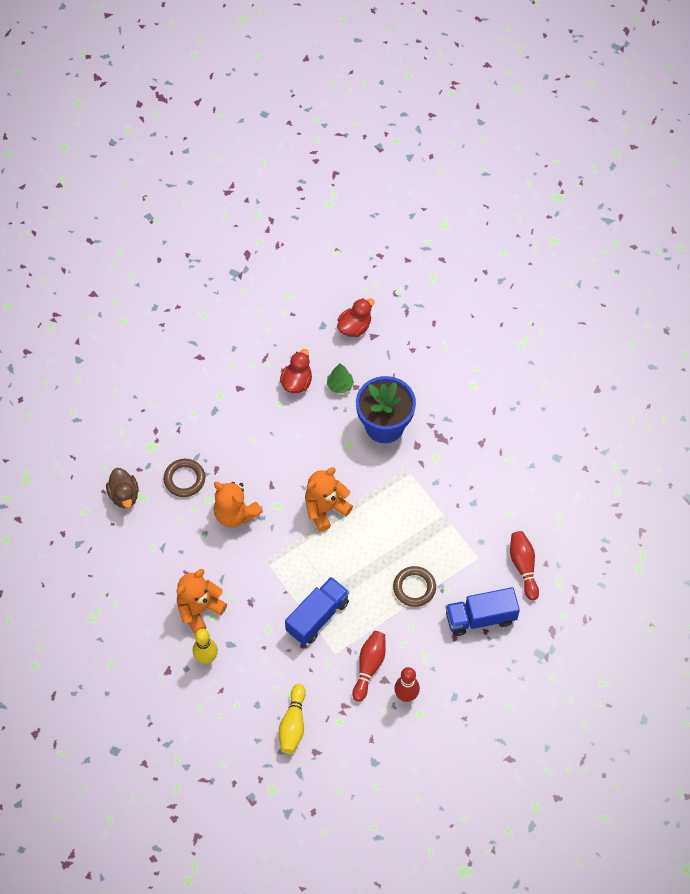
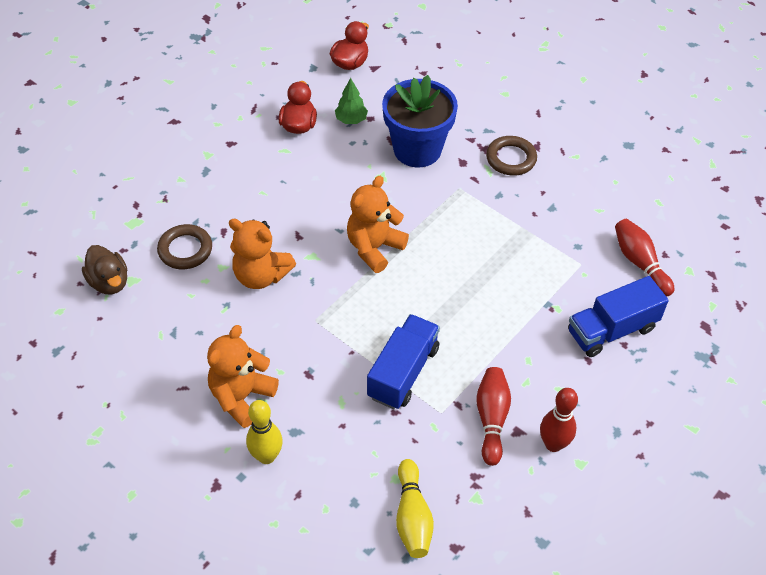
camera: 15 degrees left, 10 degrees down
(414, 588) = (516, 313): brown ring -> brown ring (511, 159)

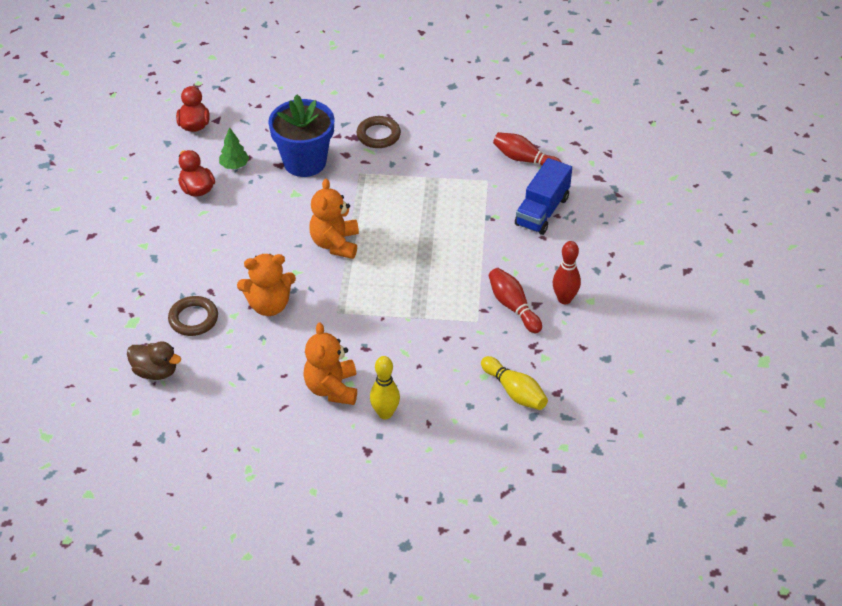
camera: 35 degrees left, 5 degrees down
(403, 372) = (429, 311): blue truck -> none

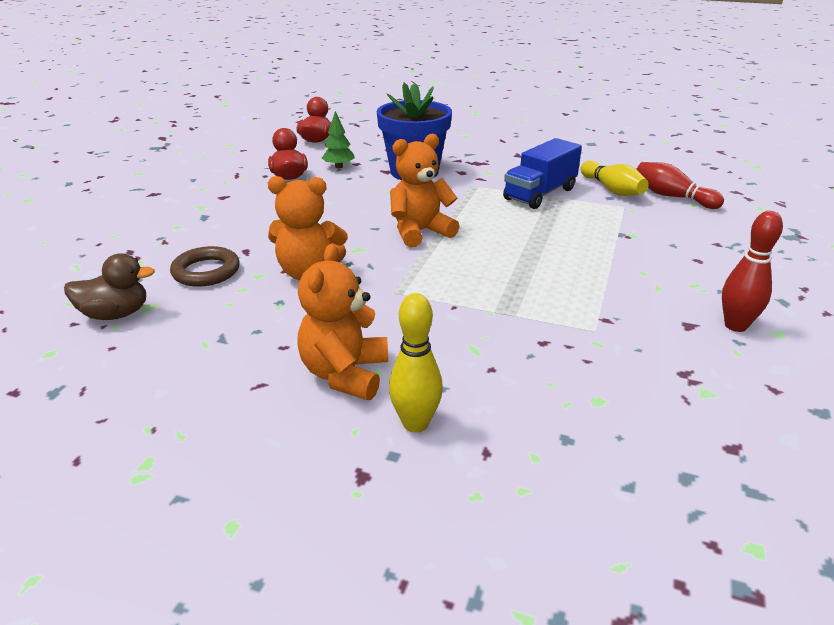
camera: 15 degrees right, 15 degrees down
(155, 371) = (115, 314): brown duck -> brown duck turned 45 degrees counterclockwise
(335, 243) = (420, 232): orange teddy bear -> orange teddy bear turned 45 degrees clockwise
(378, 135) = (502, 164): brown ring -> none
(513, 306) = (653, 322): red bowling pin -> none
(514, 391) = (651, 432): yellow bowling pin -> yellow bowling pin (612, 190)
(542, 211) = (696, 237): blue truck -> blue truck (540, 194)

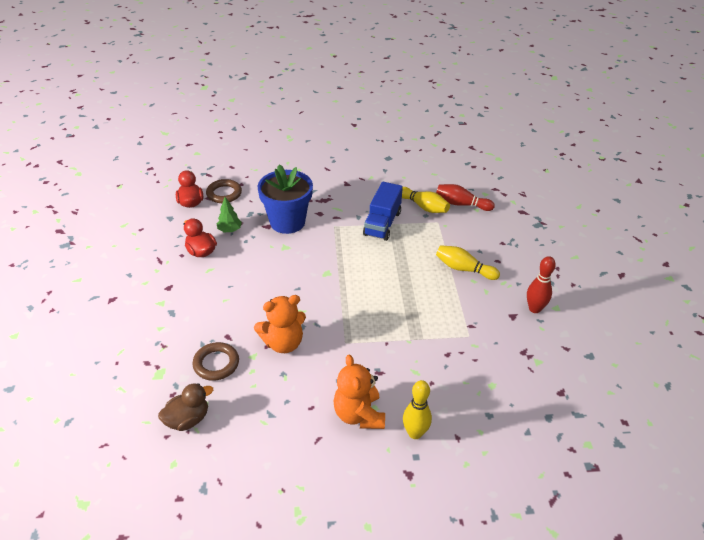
camera: 25 degrees left, 10 degrees up
(360, 140) = (224, 194): none -> brown ring
(420, 232) = (329, 284): orange teddy bear -> none
(634, 257) = (464, 269): none -> yellow bowling pin

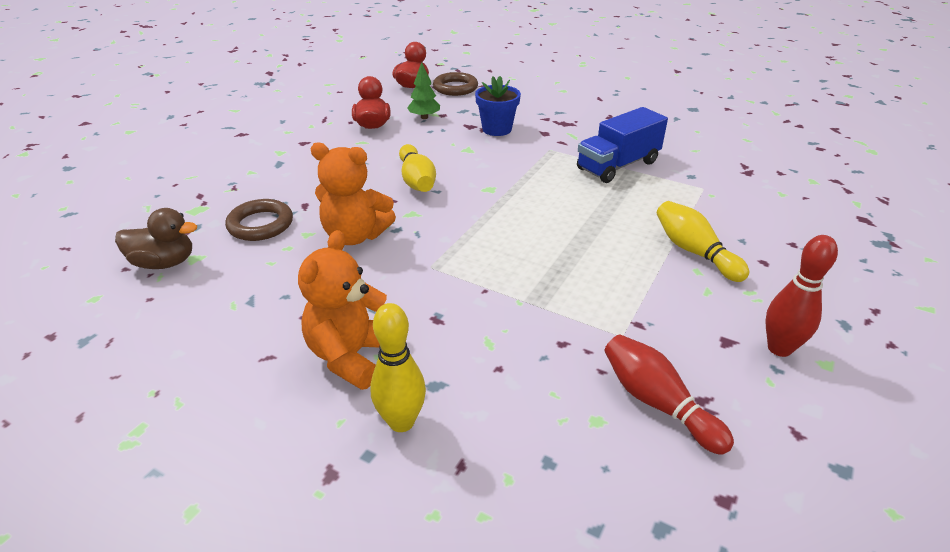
camera: 35 degrees right, 5 degrees down
(287, 222) = (497, 129): blue flower pot -> blue flower pot, size x0.60
(423, 207) = (697, 167): yellow bowling pin -> yellow bowling pin (417, 180)
(461, 204) = (761, 181): red bowling pin -> red bowling pin (657, 403)

